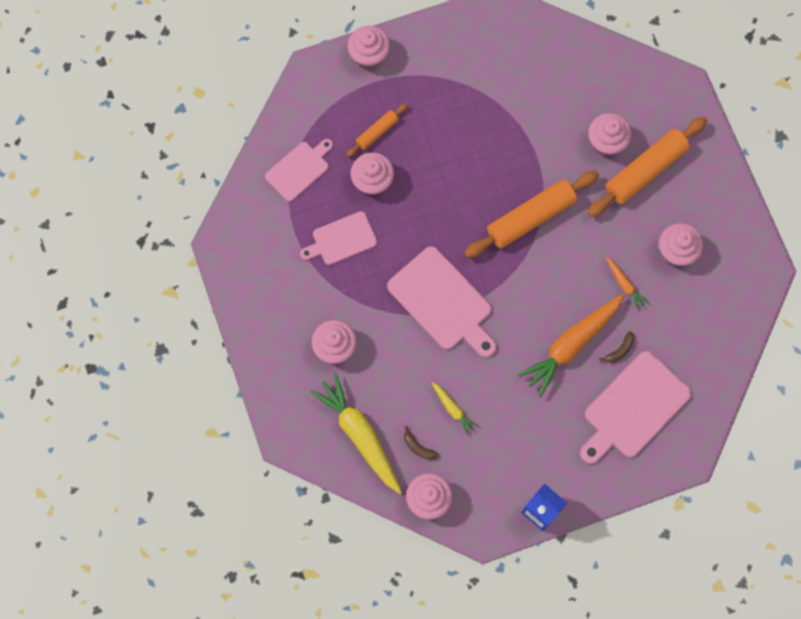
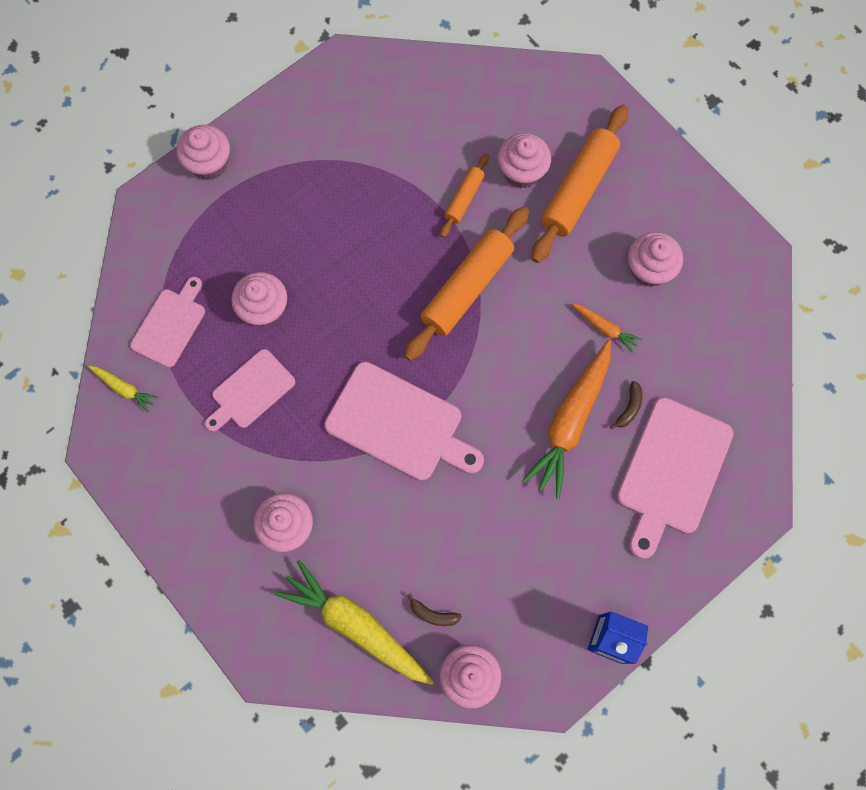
camera: 20 degrees left, 0 degrees up
(377, 132) = (249, 249): orange rolling pin -> orange rolling pin (464, 198)
(453, 409) = (458, 551): yellow carrot -> yellow carrot (124, 388)

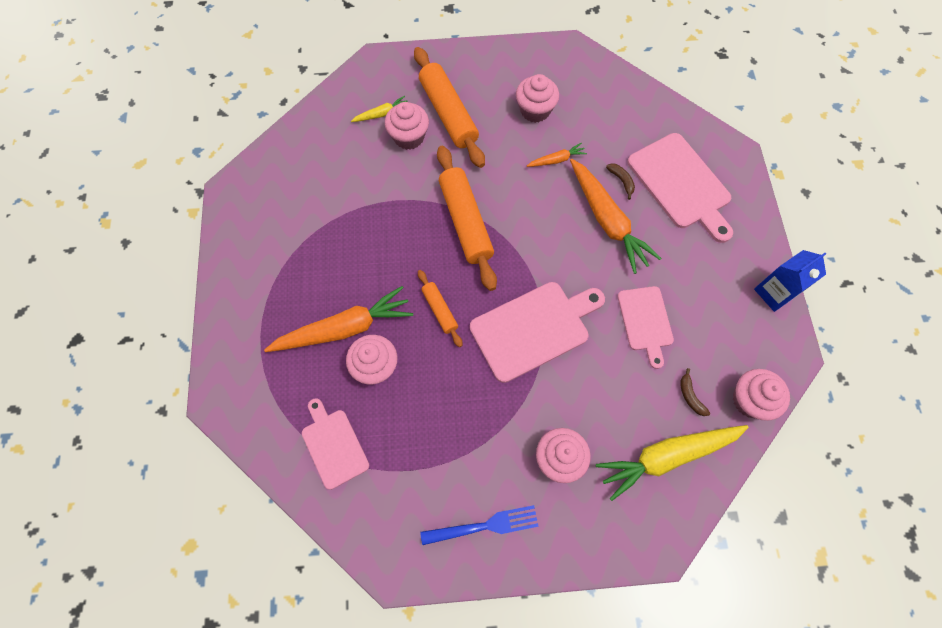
camera: 55 degrees left, 5 degrees down
(124, 388) = (358, 517): yellow carrot -> yellow carrot (381, 114)
(184, 499) = (484, 526): none -> blue fork
(209, 163) = (227, 332): pink cupcake -> none
(250, 391) = (433, 418): pink cutting board -> pink cutting board (645, 321)
(280, 256) = (344, 328): none -> orange carrot
(433, 614) = (690, 396): brown banana -> brown banana turned 105 degrees clockwise
(464, 198) = (399, 182): orange rolling pin -> orange rolling pin (440, 310)

